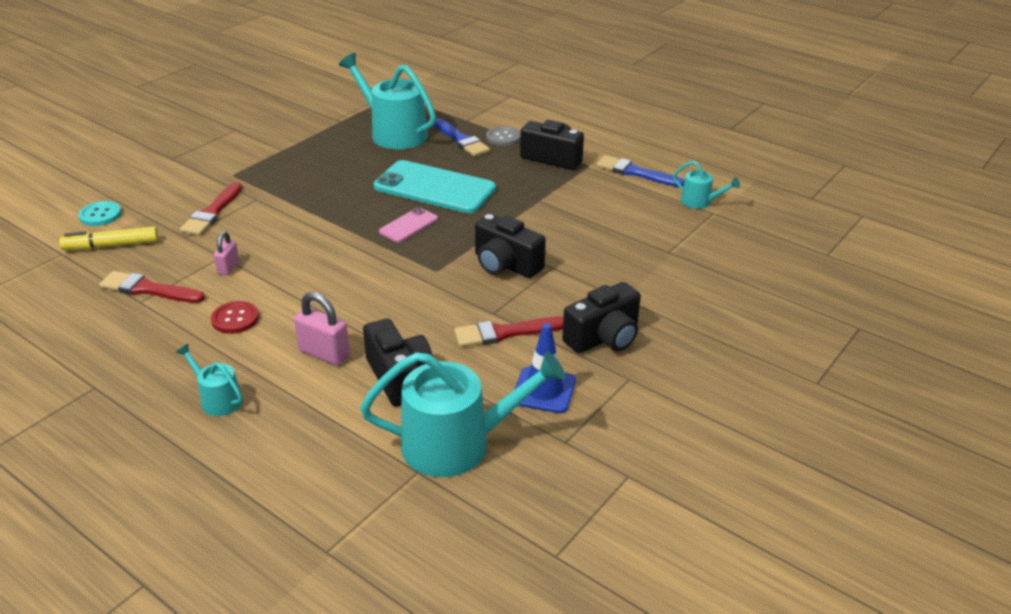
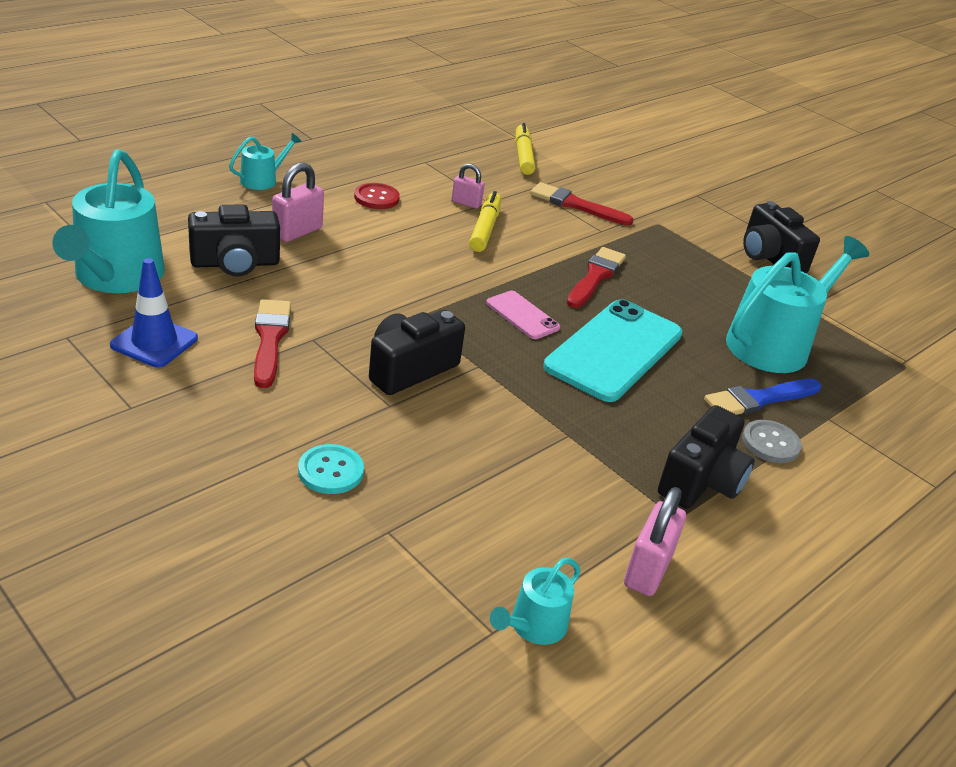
camera: 95 degrees right, 0 degrees up
(100, 215) = (580, 155): turquoise button -> turquoise button (330, 471)
(149, 289) = (443, 166): red brush -> red brush (595, 277)
(276, 253) = (485, 229): none -> yellow marker
(604, 337) = (218, 408): black camera -> black camera (769, 257)
(636, 173) = (648, 570): blue brush -> pink padlock

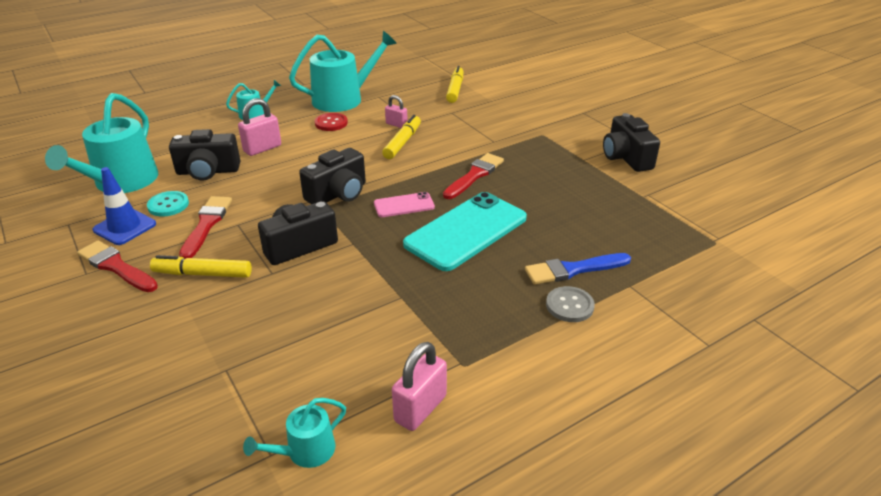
camera: 15 degrees right, 0 degrees up
(298, 407) = (203, 274): none -> yellow marker
(330, 471) = (204, 322): turquoise button -> turquoise button (168, 205)
(522, 315) = (404, 205): pink phone -> pink phone turned 75 degrees counterclockwise
(576, 205) = (481, 123): red brush -> red brush (116, 267)
(701, 481) = (496, 335): black camera -> black camera (338, 194)
(774, 344) = (604, 225): turquoise watering can -> turquoise watering can (343, 99)

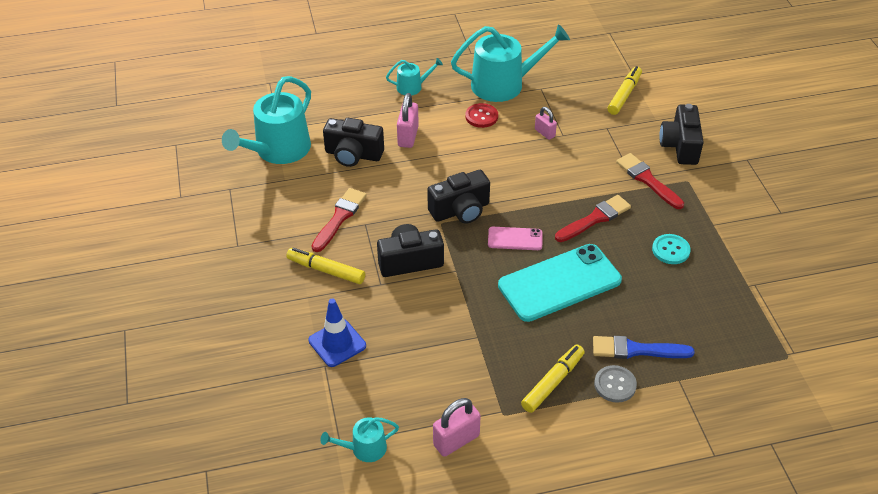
camera: 20 degrees right, 10 degrees up
(116, 267) = (261, 245): red brush -> red brush (648, 180)
(125, 227) = (273, 204): blue traffic cone -> blue traffic cone (337, 343)
(168, 205) = (312, 187): turquoise button -> turquoise button (670, 250)
(262, 148) = (408, 136): pink padlock -> pink padlock turned 60 degrees counterclockwise
(402, 142) = (542, 159): yellow marker -> yellow marker (553, 382)
(626, 158) = (759, 233): black camera -> black camera (680, 146)

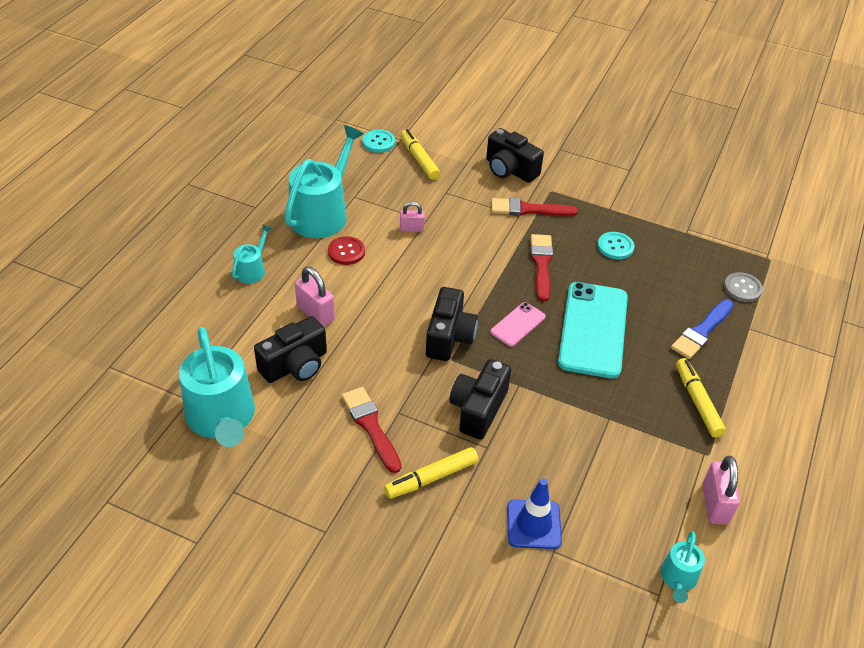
camera: 55 degrees left, 0 degrees up
(614, 66) = (378, 142): none -> turquoise button
(615, 385) = (727, 366): grey button -> grey button (742, 288)

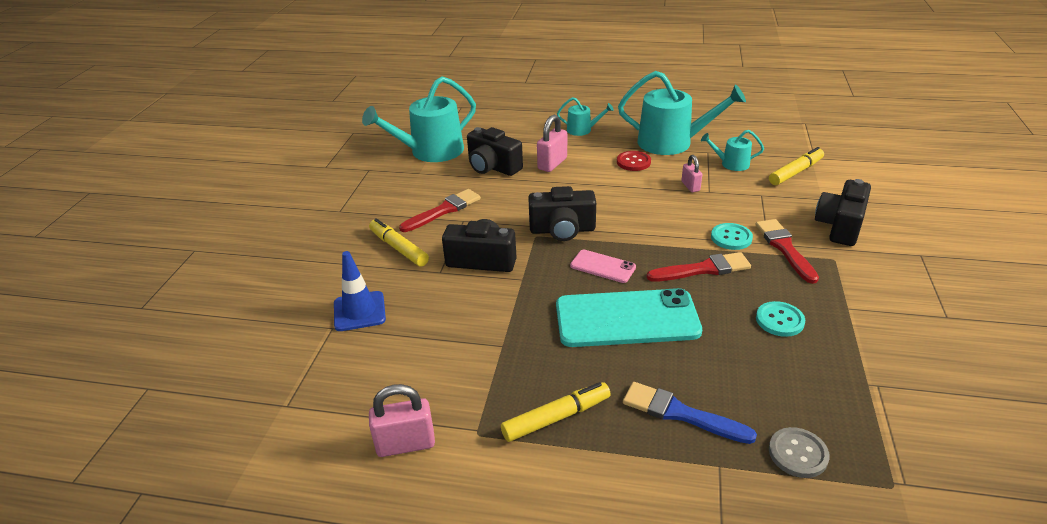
camera: 80 degrees right, 10 degrees down
(378, 142) = (796, 148): turquoise button -> turquoise button (731, 238)
(678, 578) = (306, 419): turquoise watering can -> turquoise watering can (731, 164)

